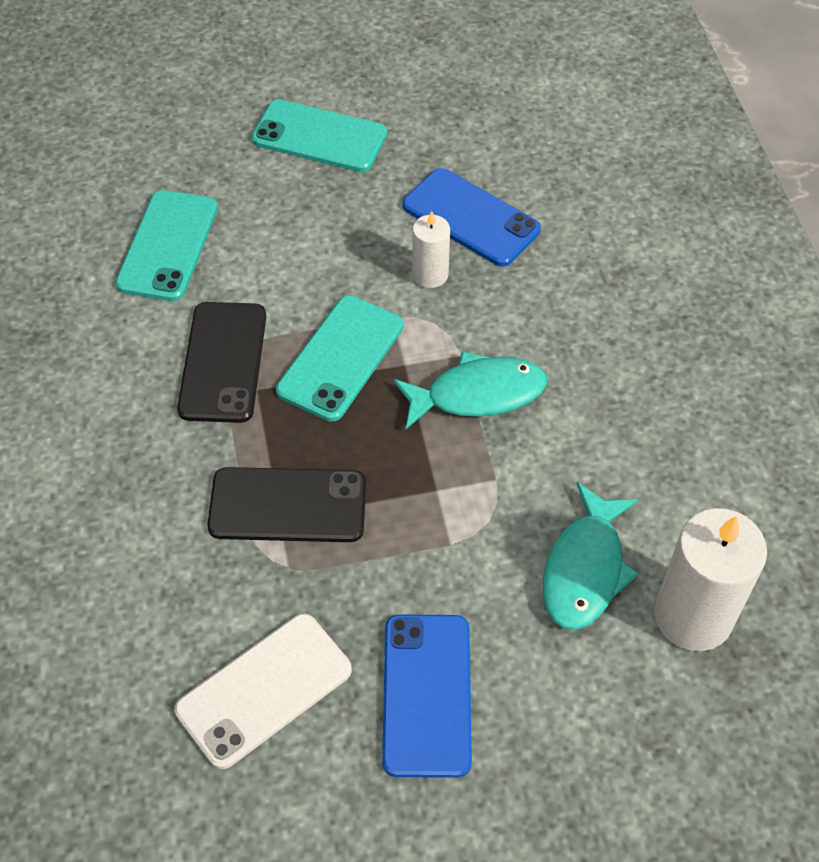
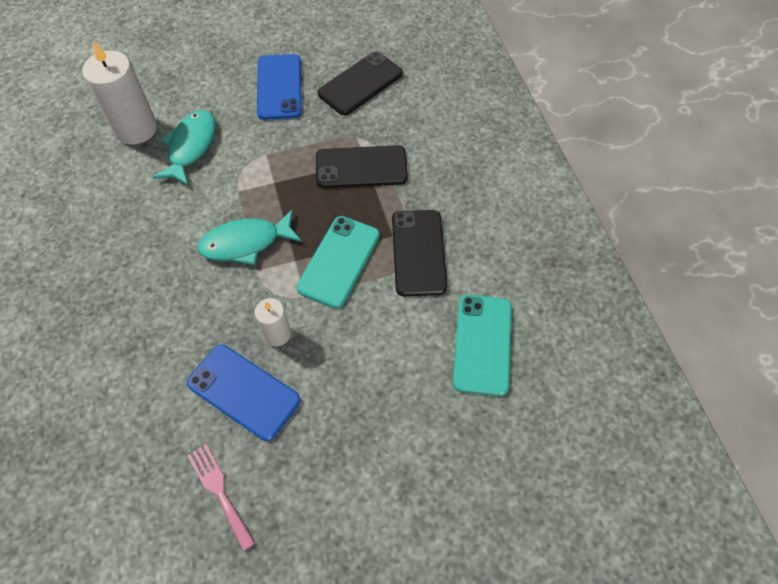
camera: 175 degrees right, 5 degrees up
(264, 690) = (360, 84): white phone -> black phone
(319, 137) = (378, 475): turquoise phone -> none
(492, 135) = (219, 491): none -> pink fork

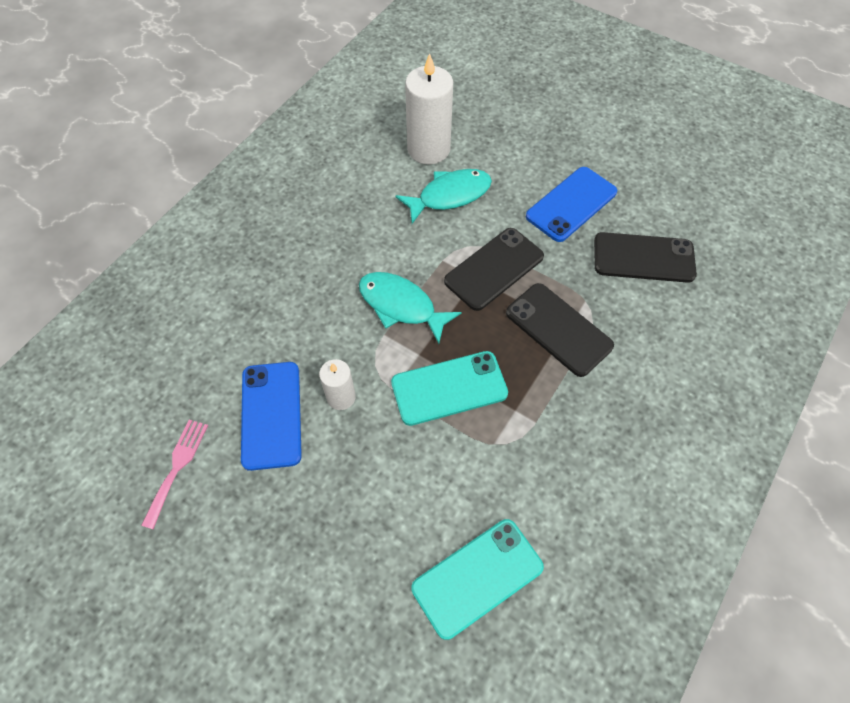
camera: 50 degrees right, 0 degrees up
(418, 252) = (519, 446): black phone -> black phone (494, 269)

